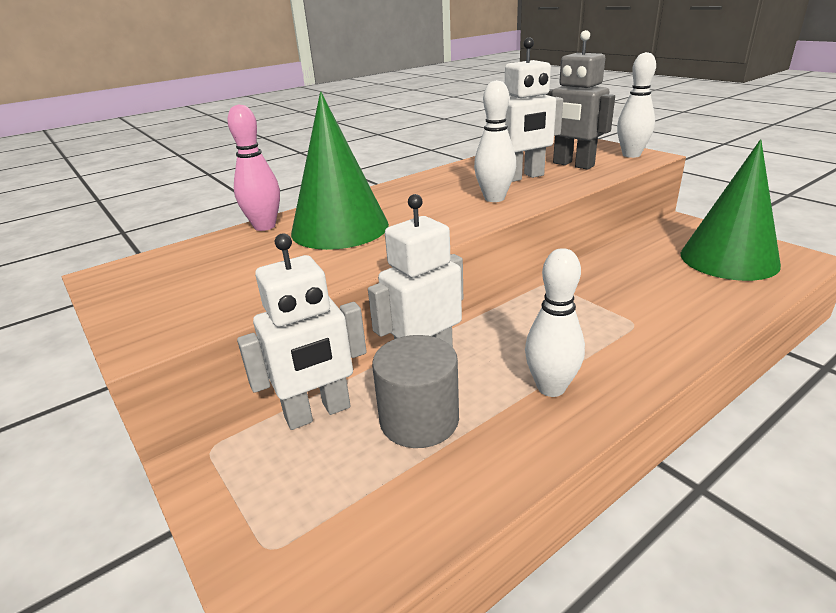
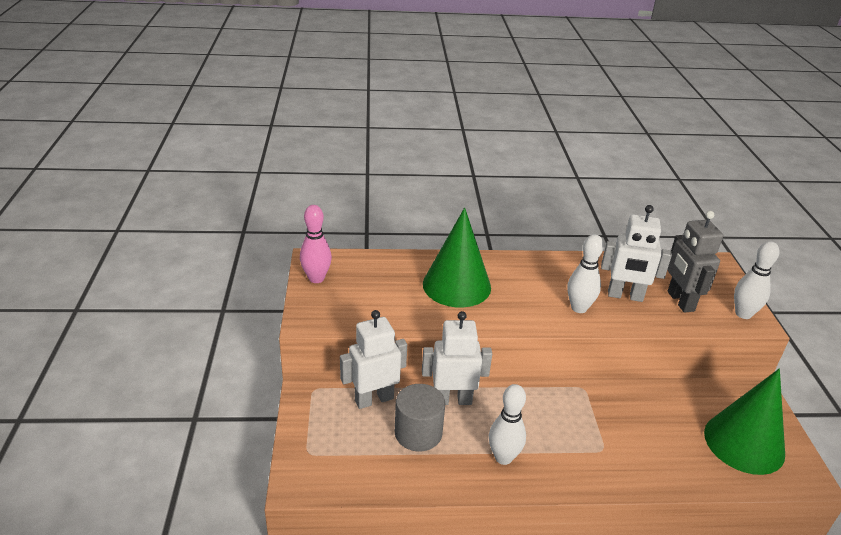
camera: 30 degrees right, 5 degrees up
(264, 226) = (416, 260): pink bowling pin -> pink bowling pin (316, 278)
(318, 413) = (374, 399): white robot -> white robot turned 150 degrees clockwise

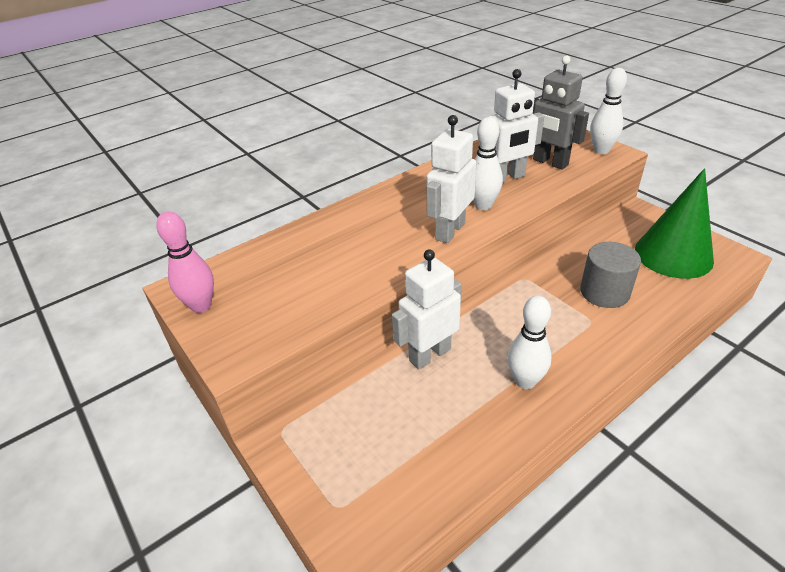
camera: 30 degrees left, 5 degrees up
(374, 399) = (354, 401): white robot -> white robot (450, 231)
(418, 433) = (429, 408): grey cylinder -> grey cylinder (604, 292)
(456, 285) = (358, 239): green cone -> none

